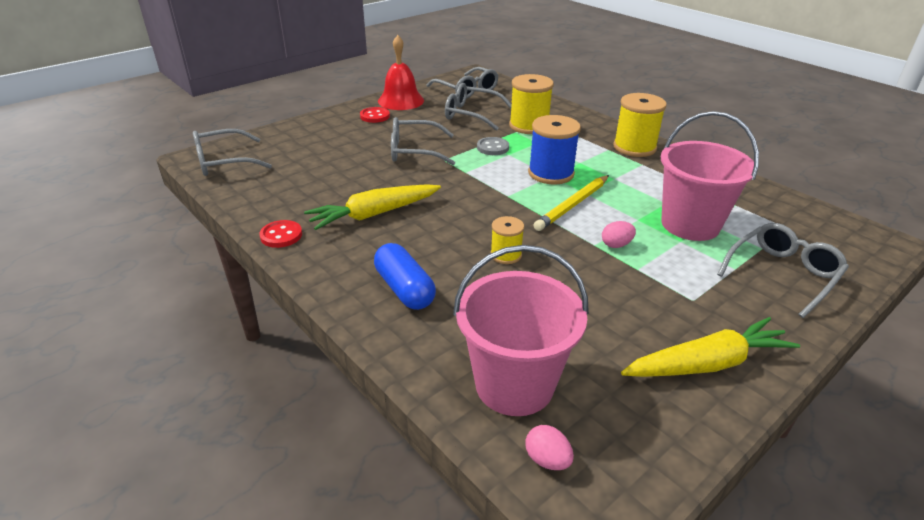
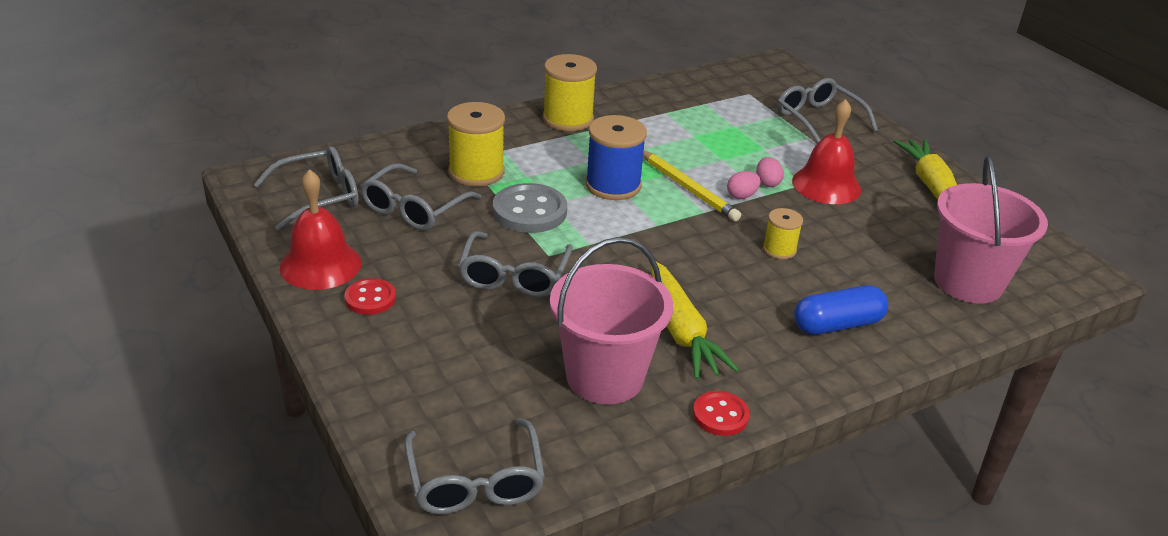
camera: 80 degrees left, 0 degrees up
(492, 147) = (529, 211): grey button -> grey button, size x1.67
(547, 460) = (1043, 283): pink egg -> pink egg (741, 196)
(643, 281) = (826, 185): none -> red bell
(690, 224) = (737, 136): pink bucket -> pink bucket (605, 377)

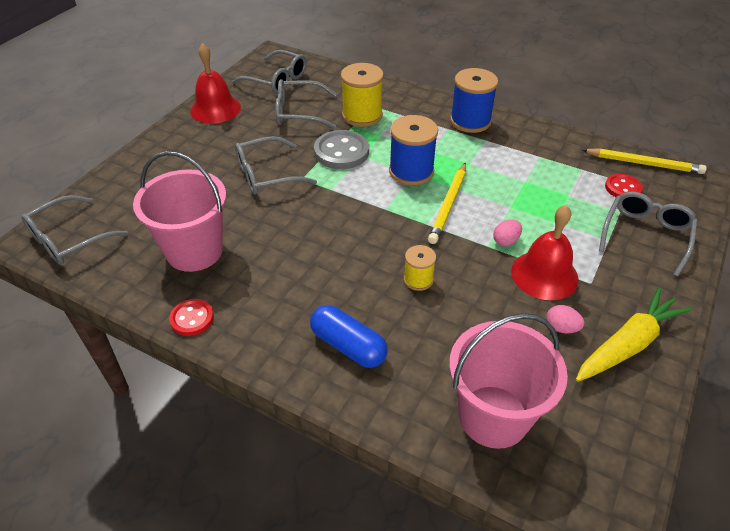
camera: 60 degrees right, 10 degrees up
(370, 298) = (199, 137): red button -> red button (623, 188)
(568, 119) = (470, 121): yellow spool -> blue spool
(681, 330) = (270, 266): yellow carrot -> none
(729, 75) = (644, 164): none -> yellow pencil
(741, 196) = (470, 234): pink egg -> pink egg (561, 328)

